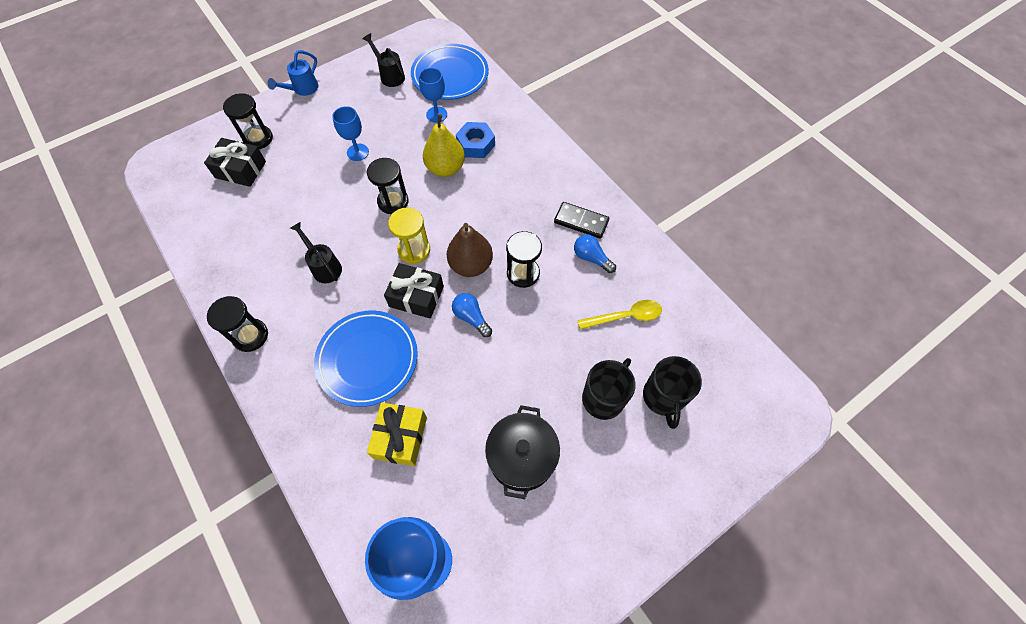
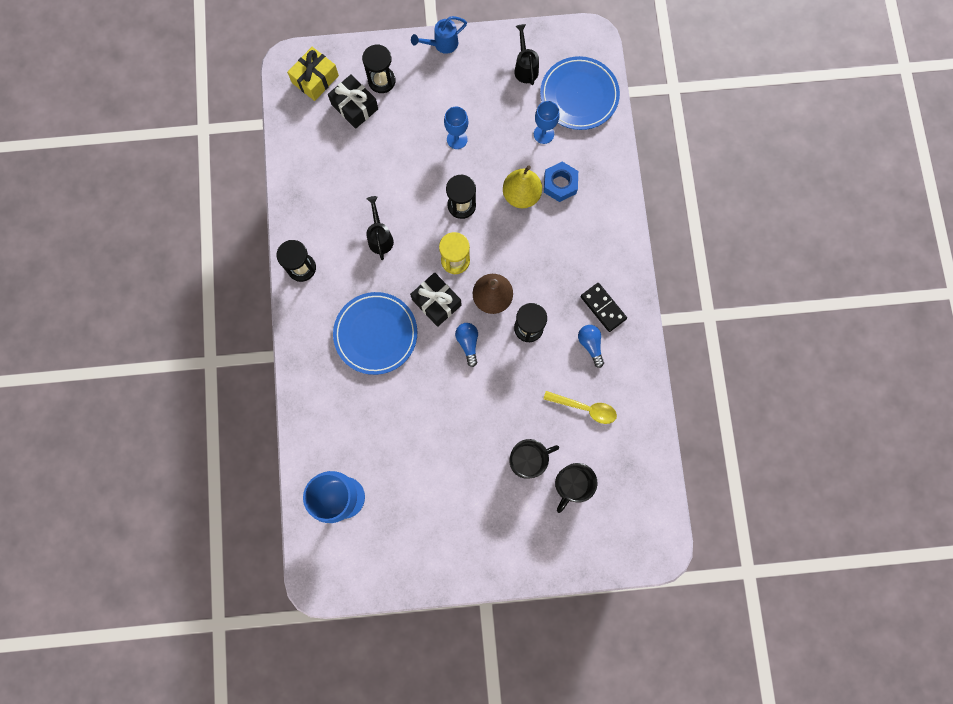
camera: 30 degrees right, 15 degrees up
(400, 437) = (370, 406): yellow gift -> yellow gift (315, 79)
(522, 457) = (445, 468): black pot -> none

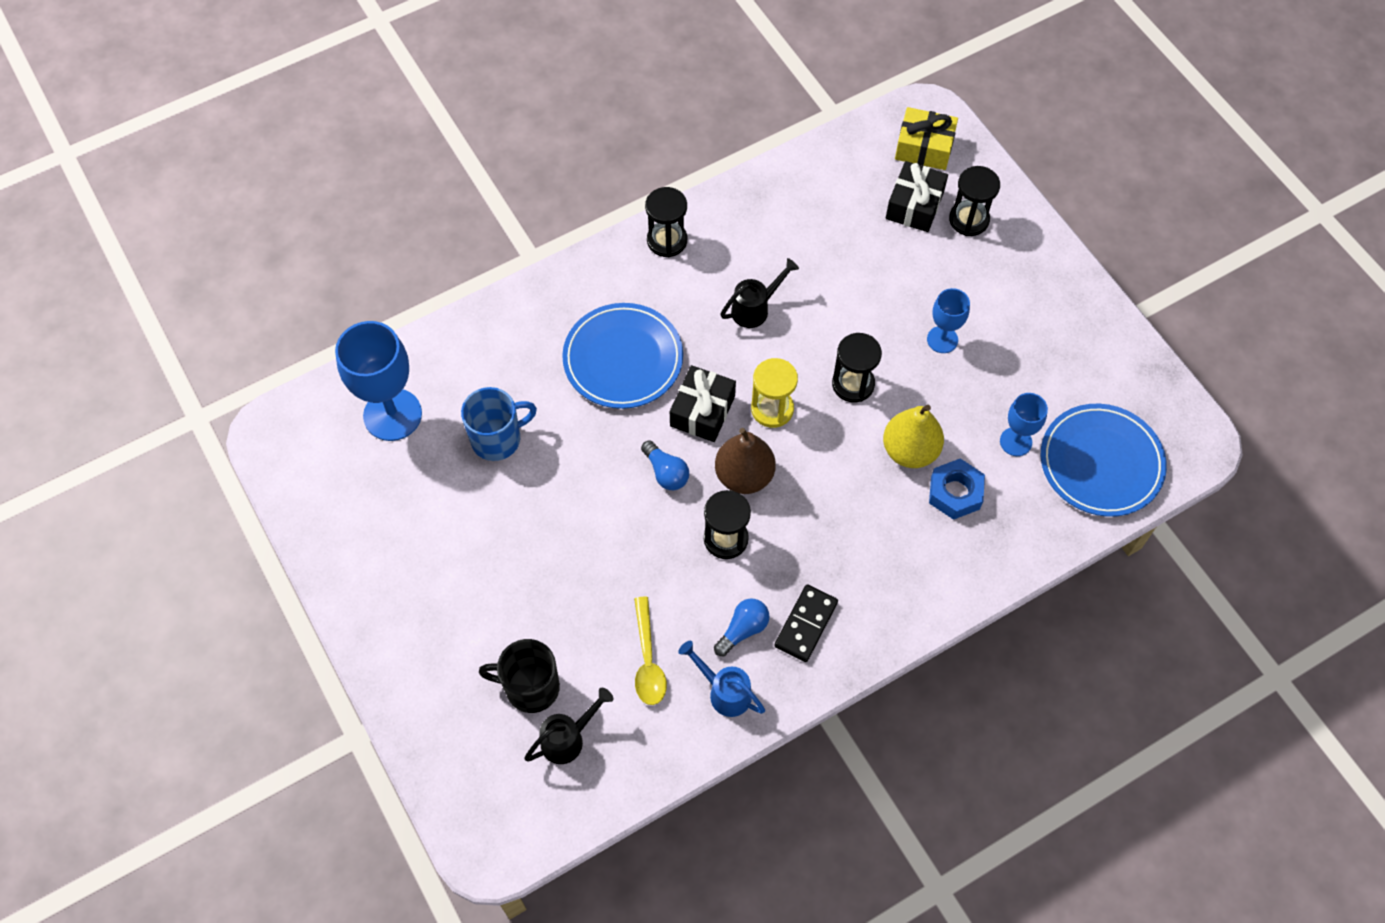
camera: 65 degrees right, 15 degrees down
(394, 436) = (497, 439): none -> blue mug
(441, 44) = (1064, 265): blue watering can -> blue watering can (724, 691)
(468, 343) = (666, 472): blue light bulb -> blue light bulb turned 90 degrees clockwise
(525, 67) = (1098, 378): black watering can -> black watering can (568, 738)
(528, 460) = (540, 615): black mug -> none

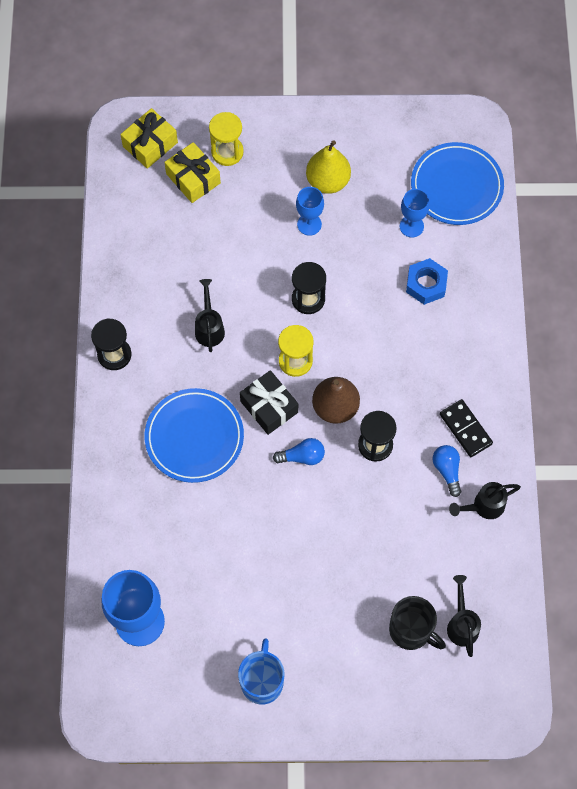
camera: 60 degrees left, 5 degrees up
(497, 439) = (206, 556): blue mug -> blue mug (262, 681)
(530, 687) = (411, 630): black mug -> black mug turned 90 degrees counterclockwise
(648, 661) = (435, 543): yellow spoon -> none
(724, 691) = (483, 506): blue watering can -> black watering can
(910, 451) = (379, 293): yellow pear -> yellow pear (328, 181)
(914, 205) = (193, 178): black gift -> yellow gift
(969, 220) = (227, 152): black hourglass -> yellow hourglass

